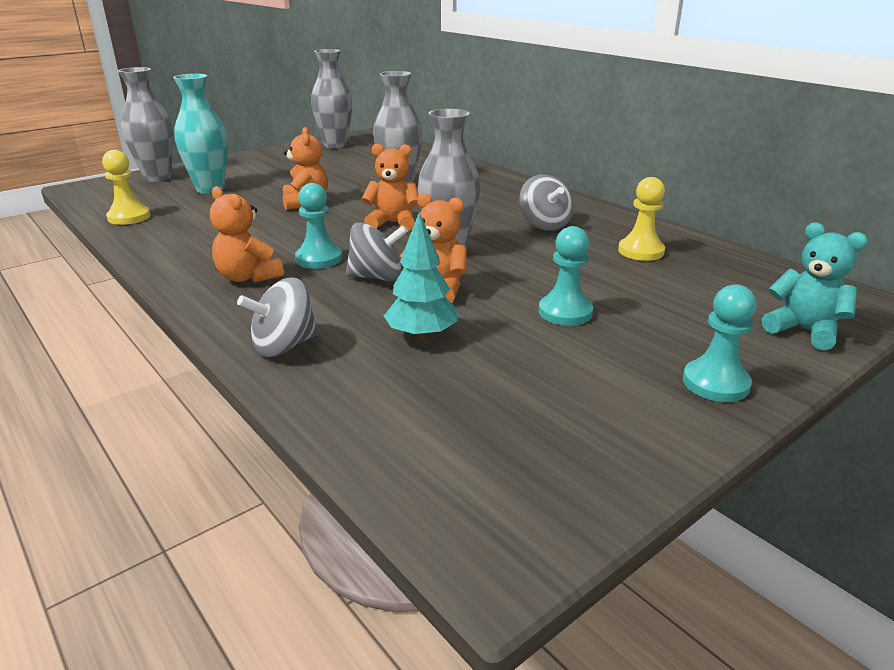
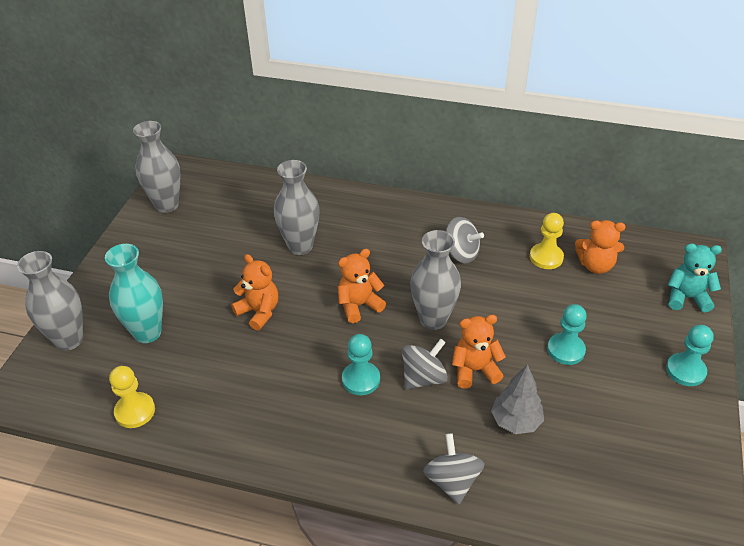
camera: 35 degrees left, 15 degrees up
(248, 277) = (339, 429): orange teddy bear -> orange teddy bear (595, 265)
(284, 346) = (452, 481): grey spinning top -> grey spinning top turned 150 degrees clockwise
(421, 336) = (515, 421): turquoise tree -> grey tree

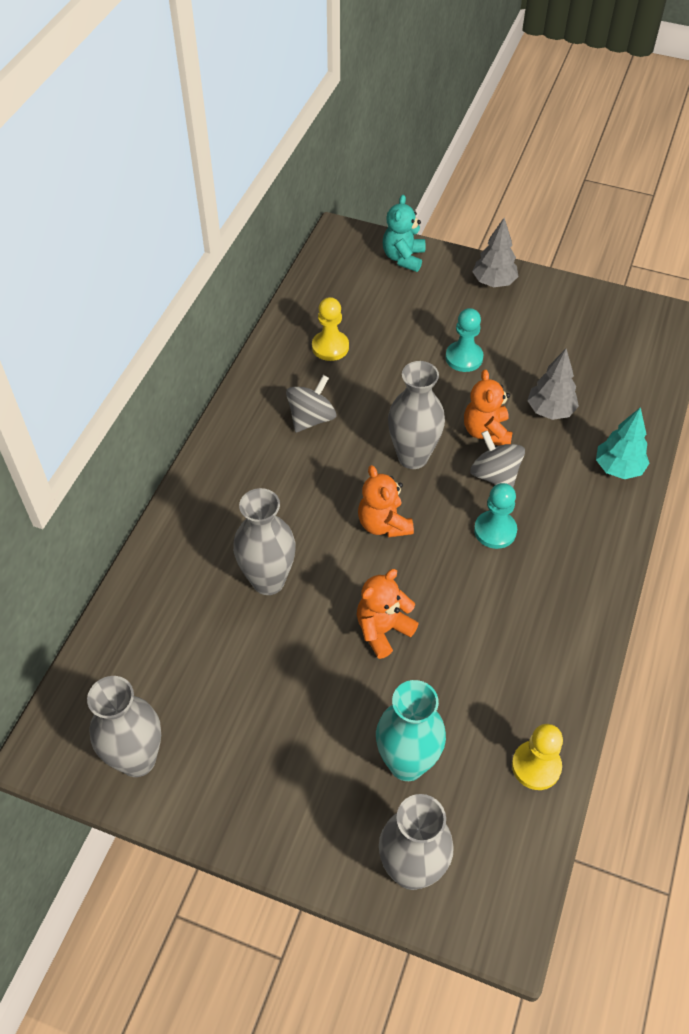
camera: 85 degrees left, 10 degrees up
(452, 481) = (618, 468): grey spinning top -> turquoise tree
(595, 265) = (349, 311): orange teddy bear -> none
(685, 370) = (493, 282): turquoise pawn -> grey tree

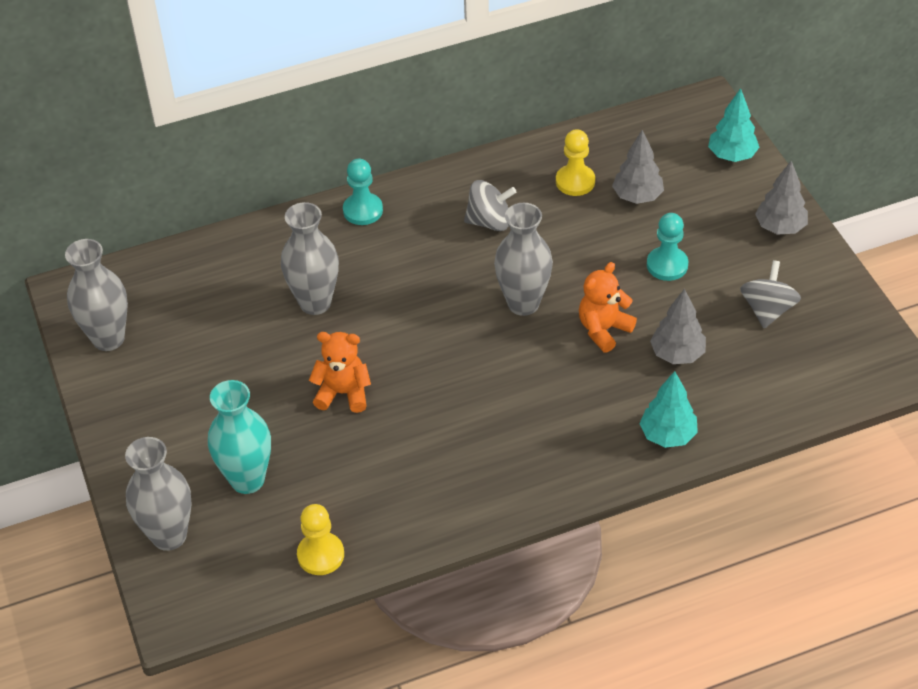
camera: 50 degrees right, 5 degrees down
(383, 327) = (637, 197): none -> grey tree
(383, 524) = (438, 330): orange teddy bear -> none
(403, 258) = (731, 155): turquoise teddy bear -> turquoise tree
(495, 475) = (564, 363): grey spinning top -> grey spinning top (767, 310)
(495, 531) = (508, 398): turquoise pawn -> turquoise pawn (363, 210)

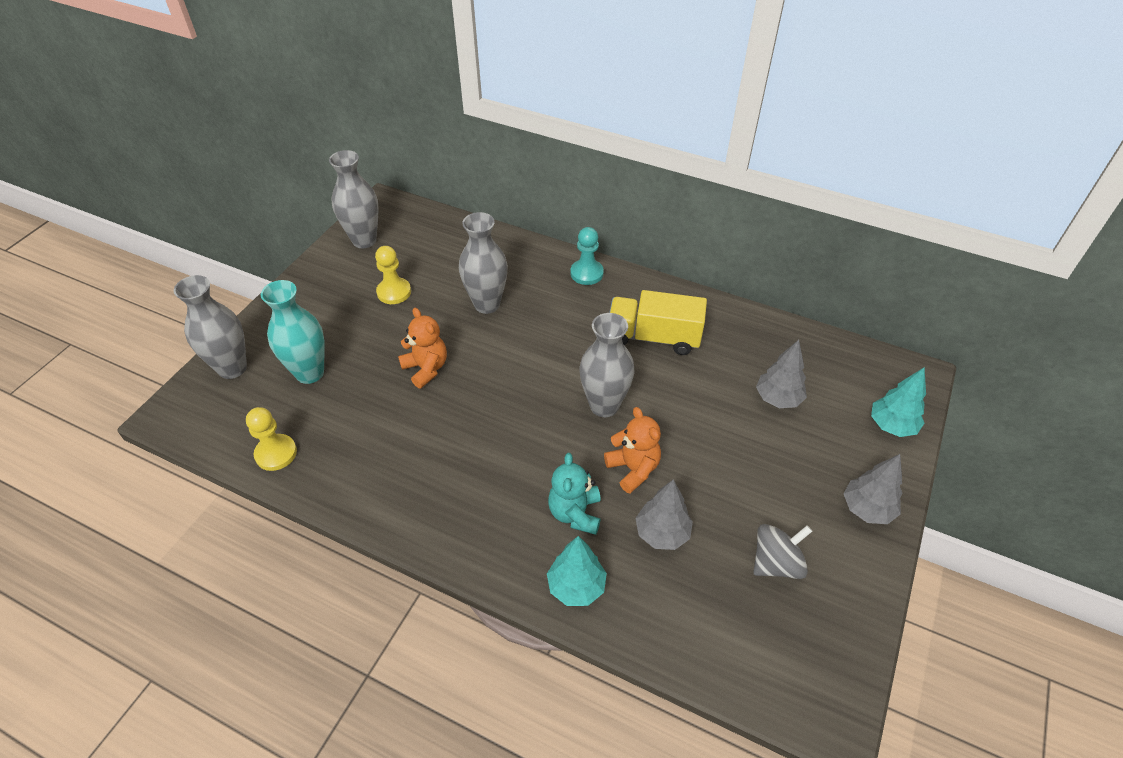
camera: 45 degrees right, 0 degrees up
(489, 221) = (653, 337): grey spinning top -> yellow truck
(575, 181) = (745, 355): yellow pawn -> yellow pawn (394, 292)
(603, 330) = (633, 469): orange teddy bear -> orange teddy bear turned 60 degrees clockwise
(605, 393) = (575, 513): none -> turquoise teddy bear
(667, 265) = (738, 463): turquoise pawn -> none

